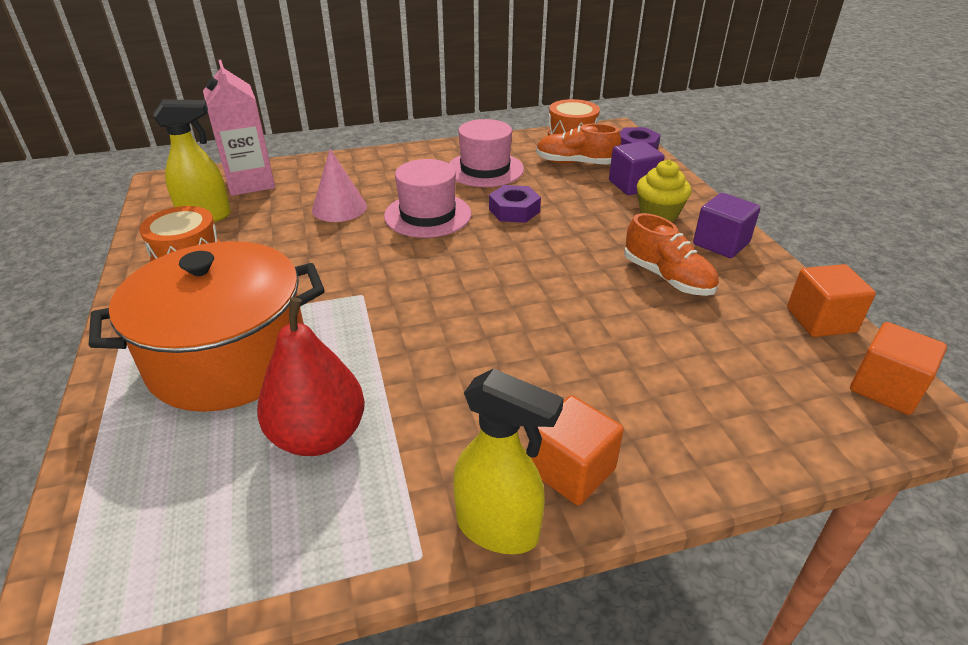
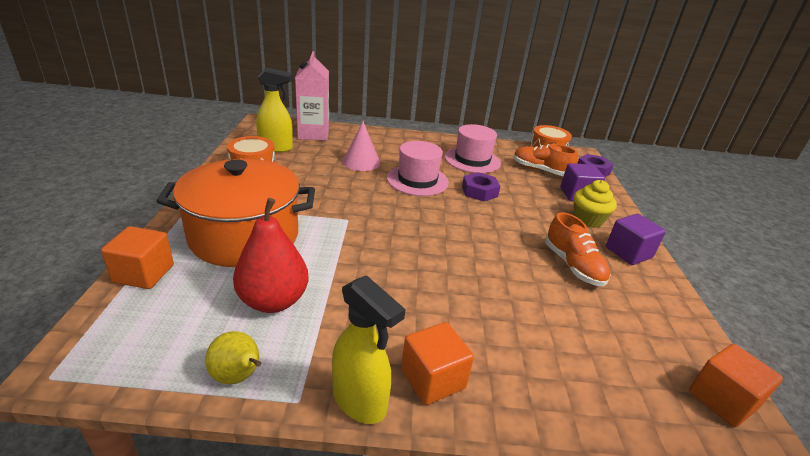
camera: 15 degrees right, 5 degrees down
(325, 552) = (238, 376): none -> yellow pear
(820, 320) = (687, 331): orange cube -> orange cube (144, 273)

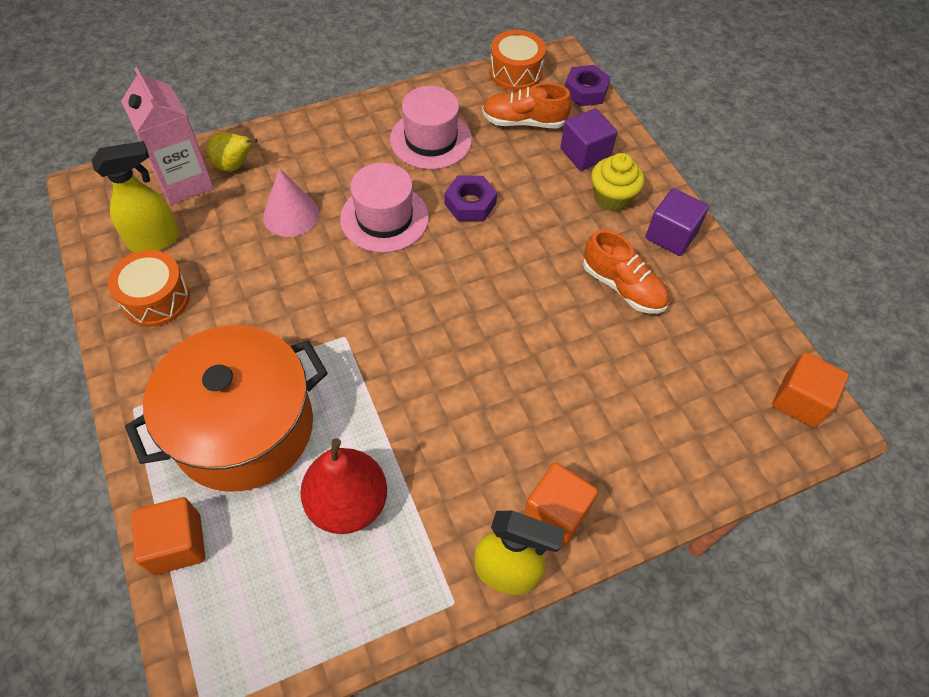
camera: 25 degrees left, 25 degrees up
(238, 376) = (381, 609): yellow pear -> yellow pear (234, 166)

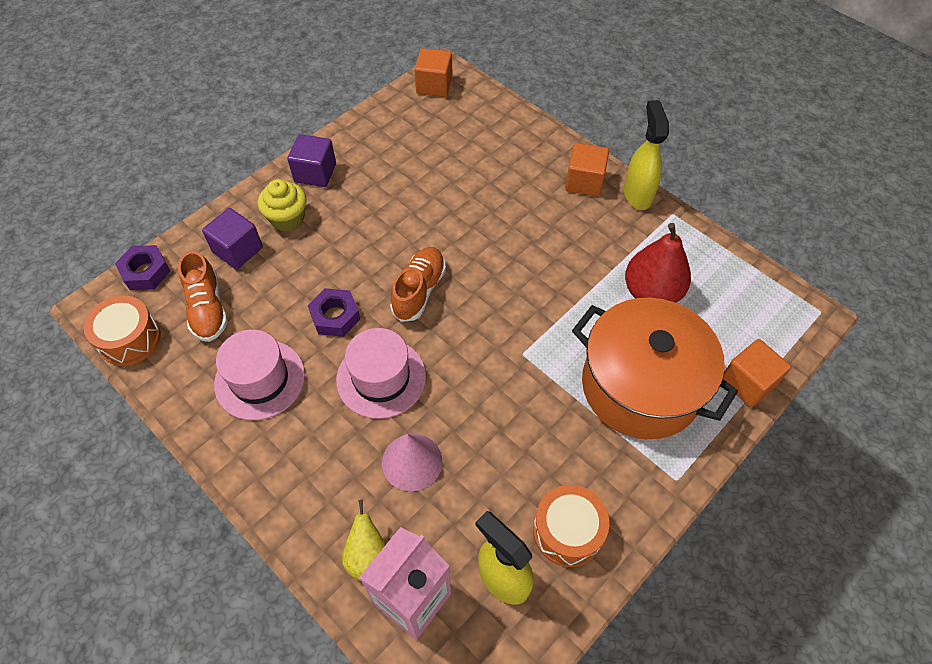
camera: 110 degrees left, 0 degrees up
(623, 287) = (382, 190): orange shoe -> orange shoe (419, 290)

